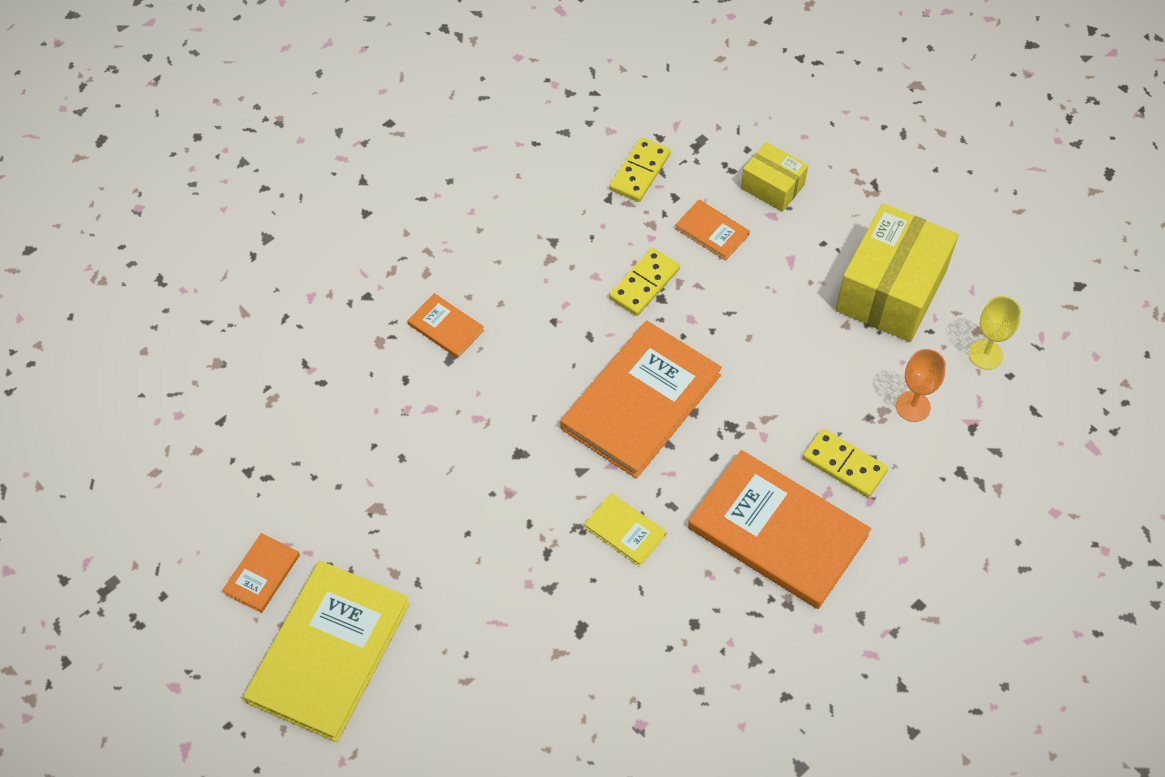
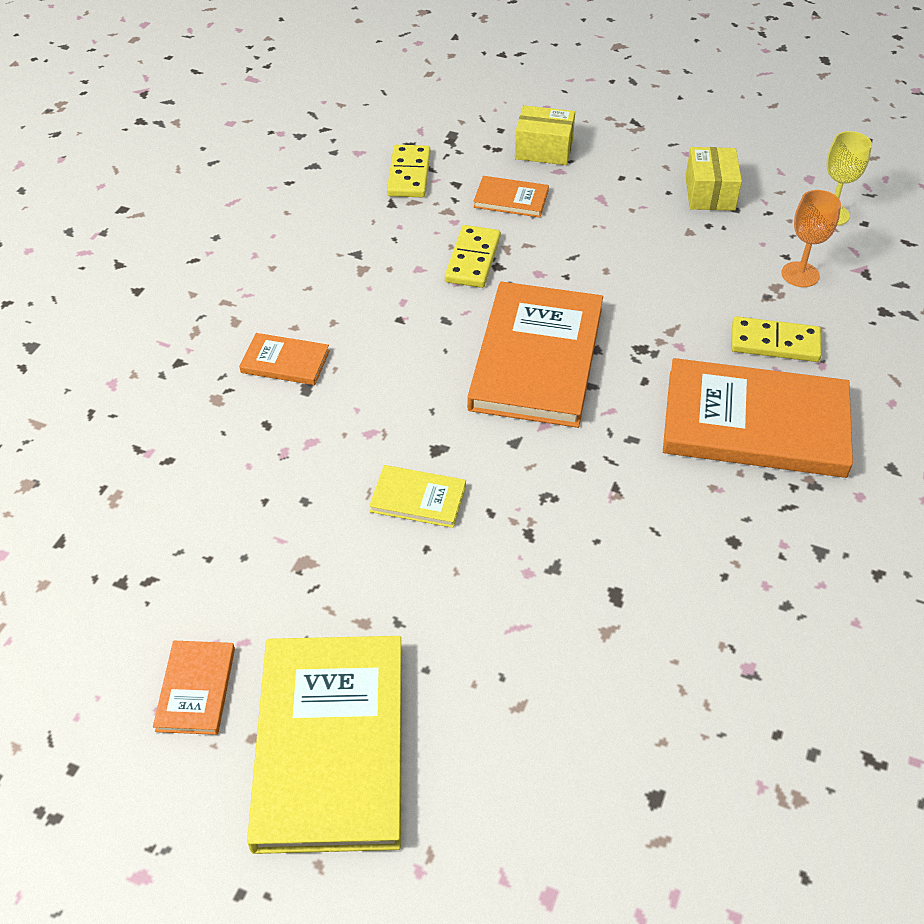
camera: 25 degrees left, 10 degrees down
(625, 531) = (599, 480): yellow book -> yellow book (418, 498)
(891, 290) = (710, 193): yellow box -> yellow box, size x0.53

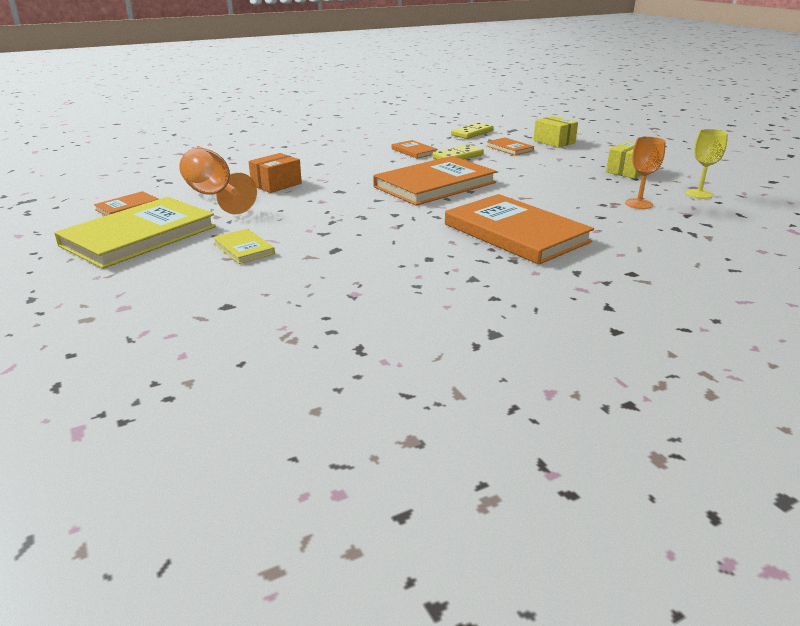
camera: 40 degrees right, 20 degrees down
(281, 573) = (214, 196): none -> orange goblet
(285, 362) = (323, 156): orange book -> orange book (414, 151)
(328, 485) = (276, 184): none -> orange box
(418, 498) = (304, 198): yellow book -> yellow book (243, 248)
(774, 343) = (579, 216): yellow domino -> none

